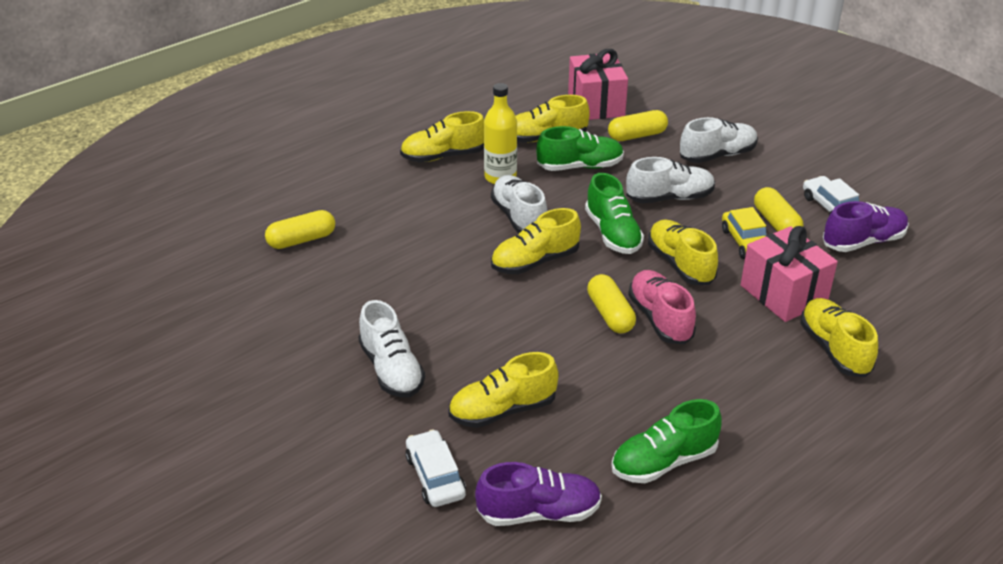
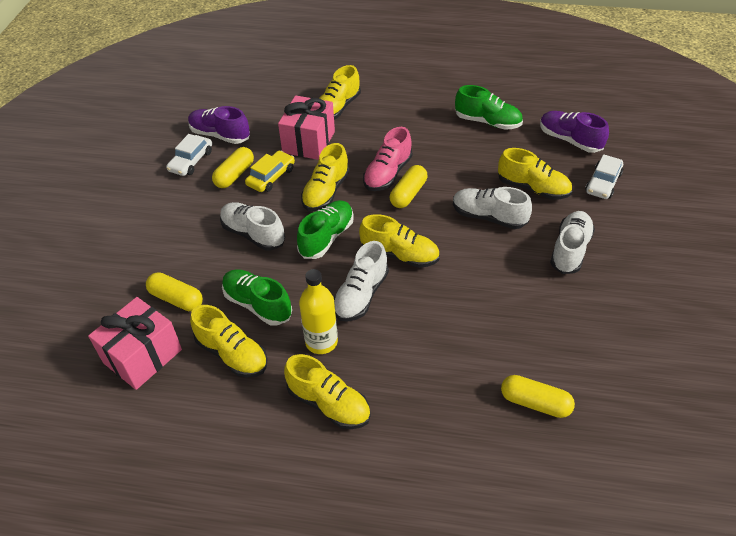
camera: 130 degrees left, 10 degrees up
(717, 155) = (168, 240): white shoe -> white shoe (488, 217)

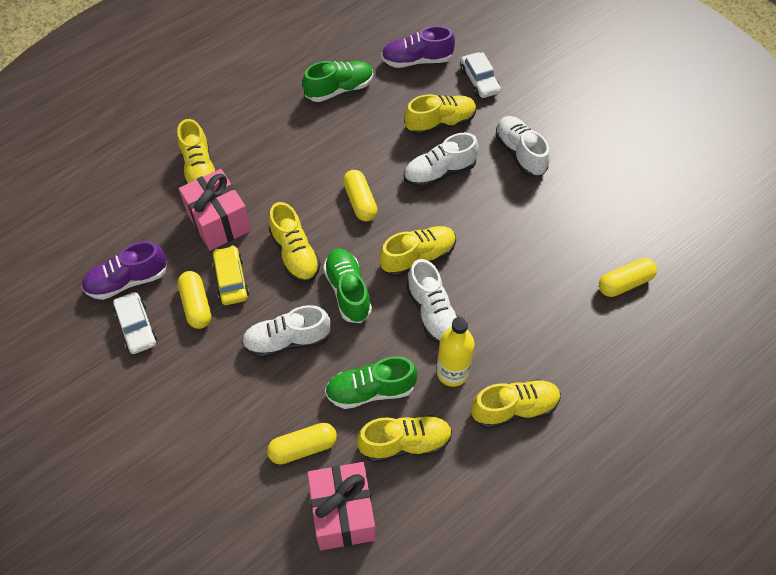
camera: 50 degrees left, 10 degrees up
(387, 174) = (322, 197): pink shoe -> none

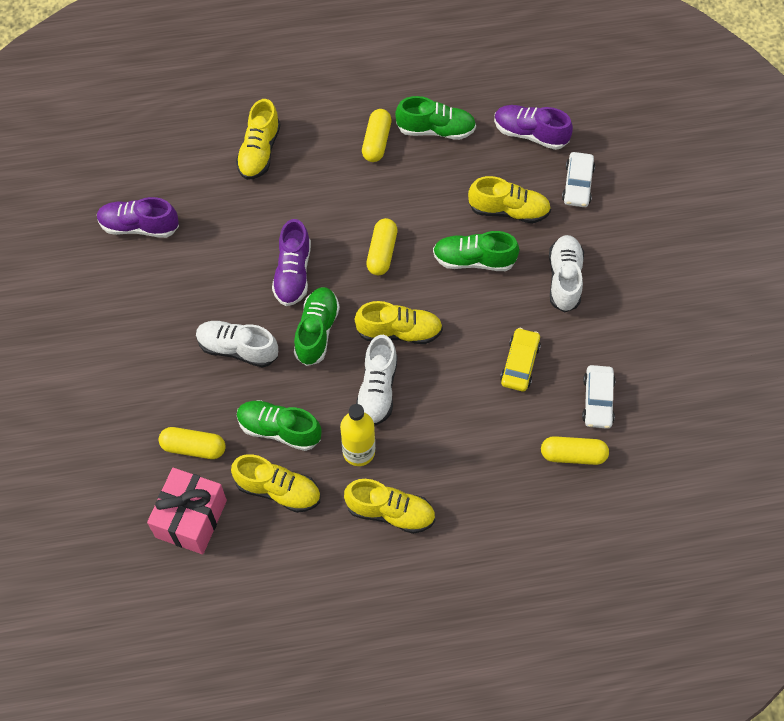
camera: 30 degrees right, 5 degrees up
(136, 327) = (123, 272): white car -> white car (597, 400)
(196, 305) = (182, 277): yellow capsule -> yellow capsule (376, 142)
(219, 222) = (246, 210): pink gift -> none
(231, 280) = (224, 269): yellow car -> yellow car (520, 363)
(295, 254) = (293, 273): yellow shoe -> purple shoe
(439, 172) = (474, 260): white shoe -> green shoe

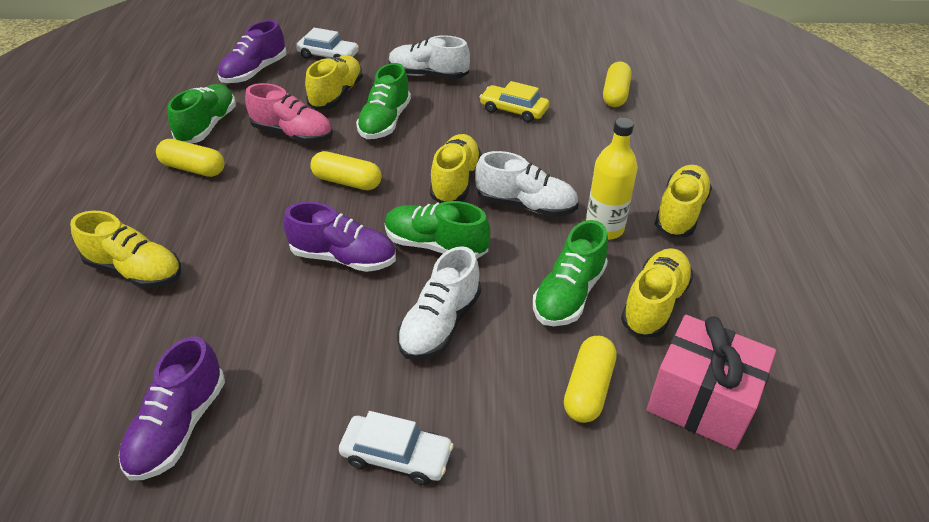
camera: 80 degrees left, 20 degrees down
(438, 195) = (293, 134): none -> pink shoe
(597, 400) = (561, 75): white car -> white car (396, 456)

